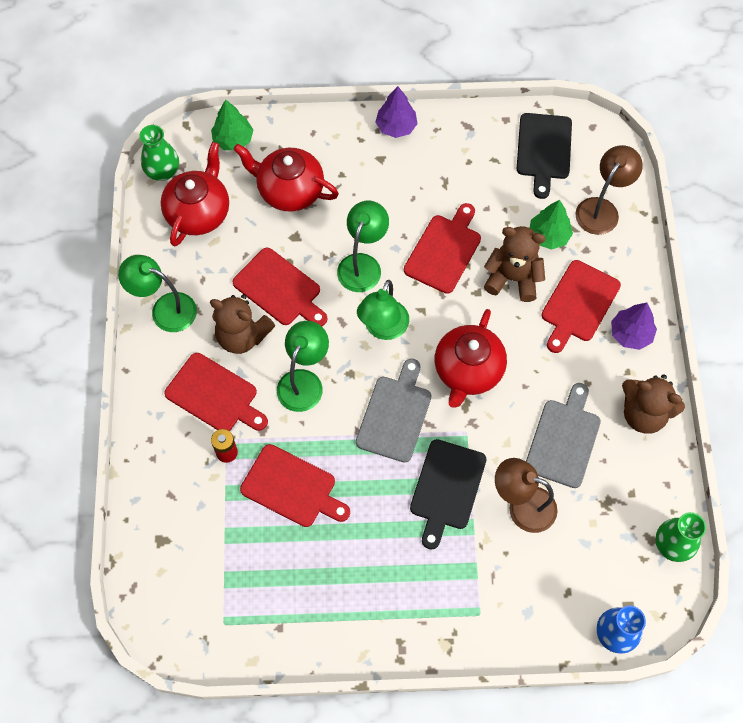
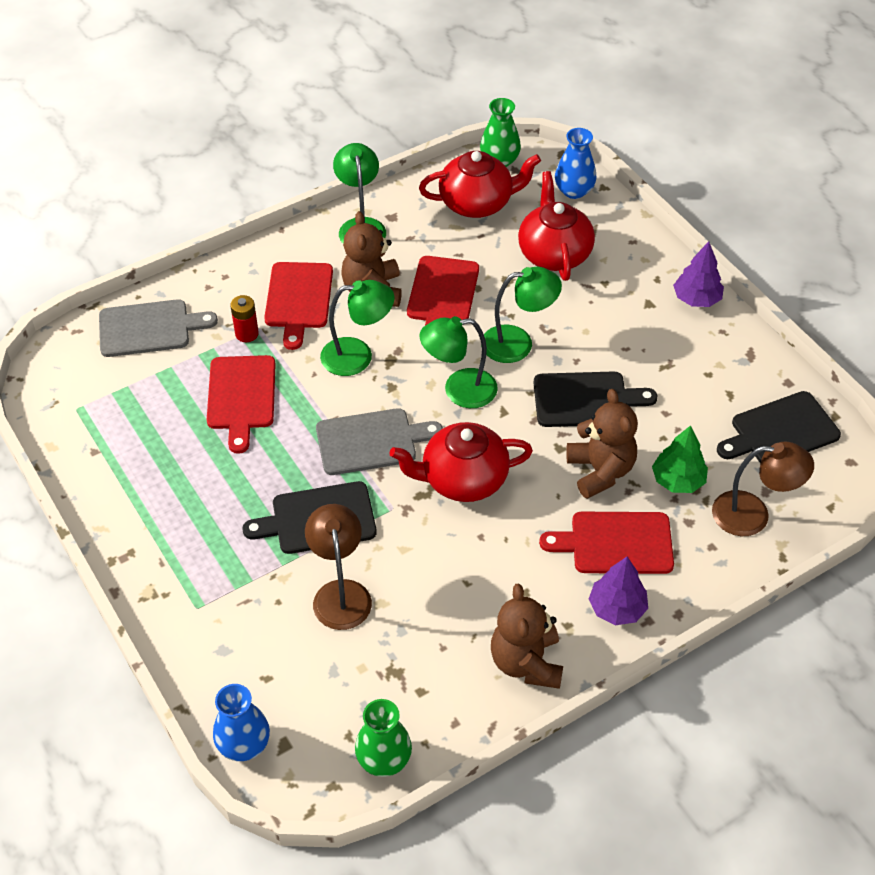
camera: 60 degrees right, 15 degrees down
(233, 140) = (574, 191): green tree -> blue vase
(444, 251) = (585, 400): red cutting board -> black cutting board
(563, 439) = (442, 598): grey cutting board -> grey cutting board (149, 328)

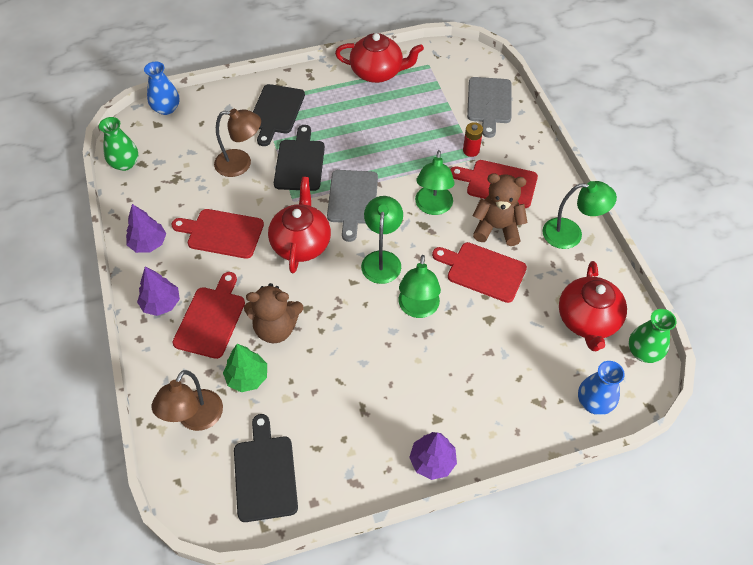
camera: 105 degrees right, 5 degrees up
(241, 396) = (414, 140): red cutting board -> red cutting board (222, 233)
(526, 662) = (148, 243): brown teddy bear -> purple tree
(554, 253) = (513, 362): red teapot -> red teapot (377, 72)
(585, 400) = (346, 338): black cutting board -> black cutting board (276, 111)

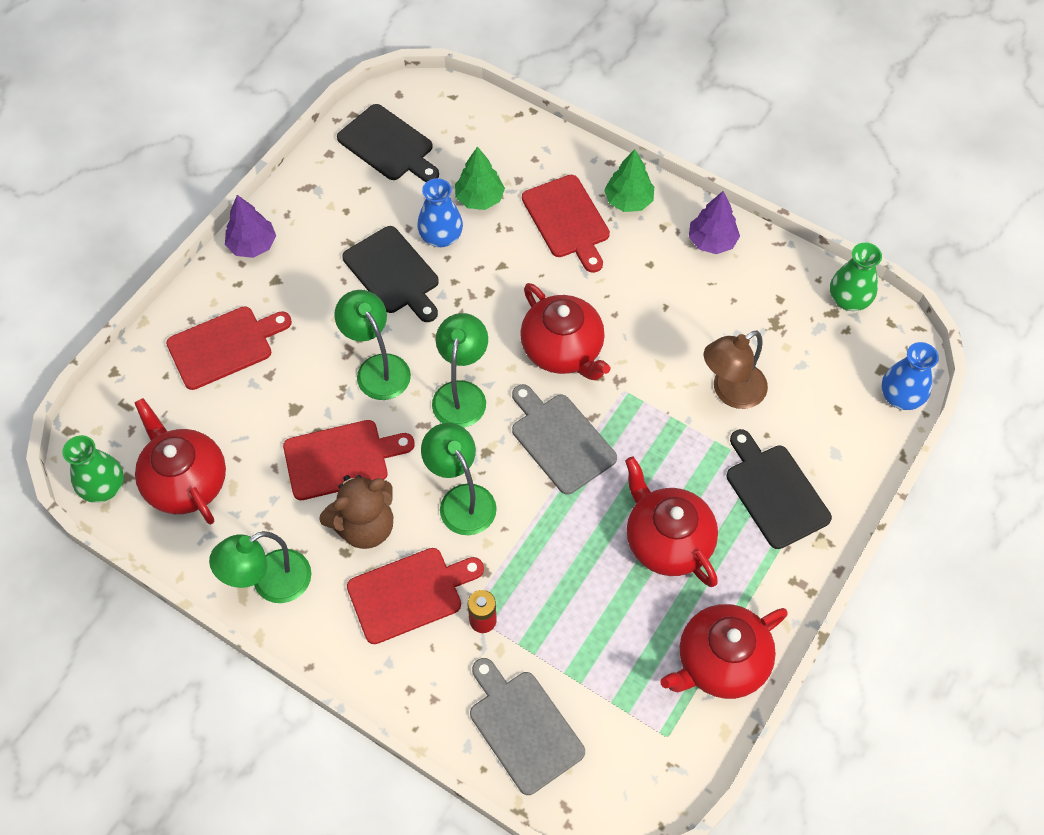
camera: 140 degrees right, 5 degrees up
(161, 303) = (628, 201): purple tree -> green tree
(195, 419) = (488, 141): brown lamp -> none
(222, 233) = (654, 302): red cutting board -> red cutting board (224, 346)
(276, 328) = (498, 254): brown teddy bear -> none
(300, 162) = (668, 443): black cutting board -> black cutting board (393, 273)
(349, 125) = (667, 541): none -> red teapot
(382, 259) = (461, 393): green lamp -> green lamp turned 135 degrees counterclockwise
(594, 402) = (130, 397): blue vase -> blue vase (441, 237)

